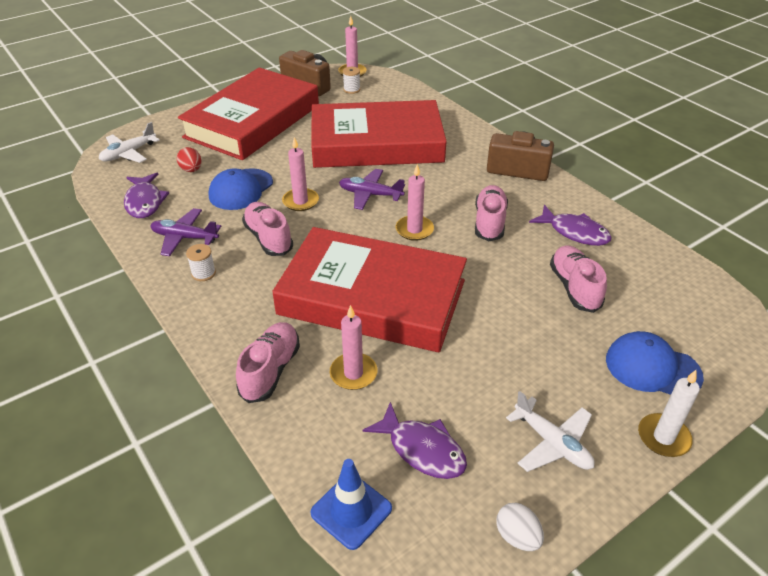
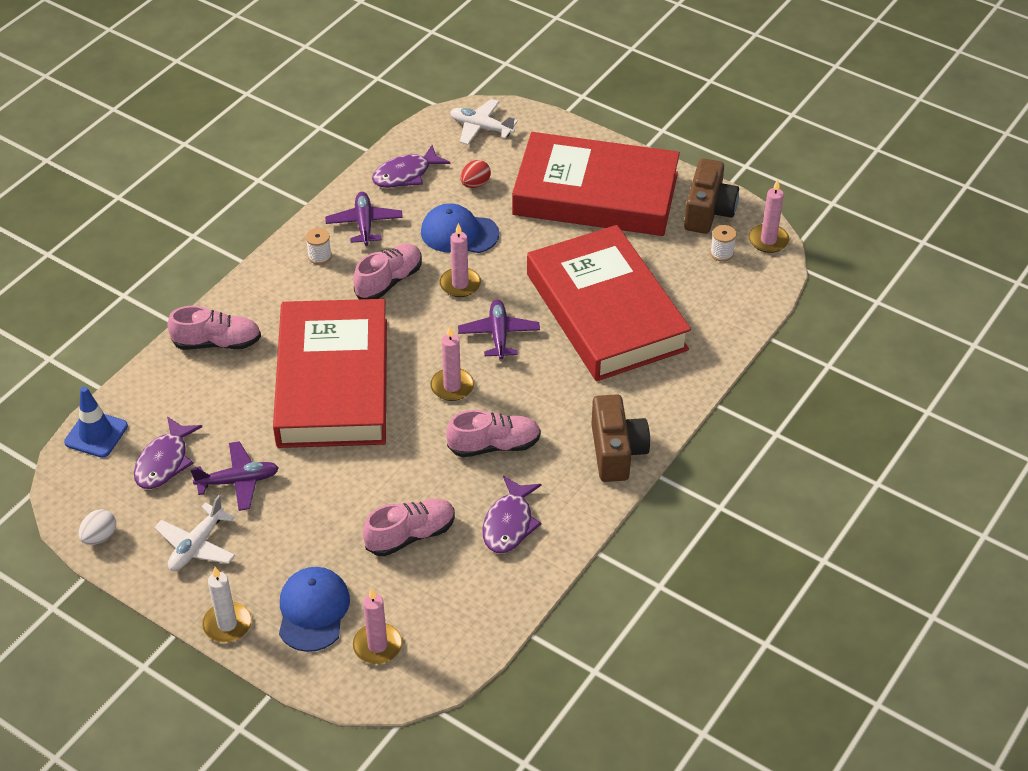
camera: 70 degrees right, 5 degrees up
(353, 373) = (232, 396): pink candle -> pink candle (377, 645)
(473, 391) = (238, 481): none -> purple plane

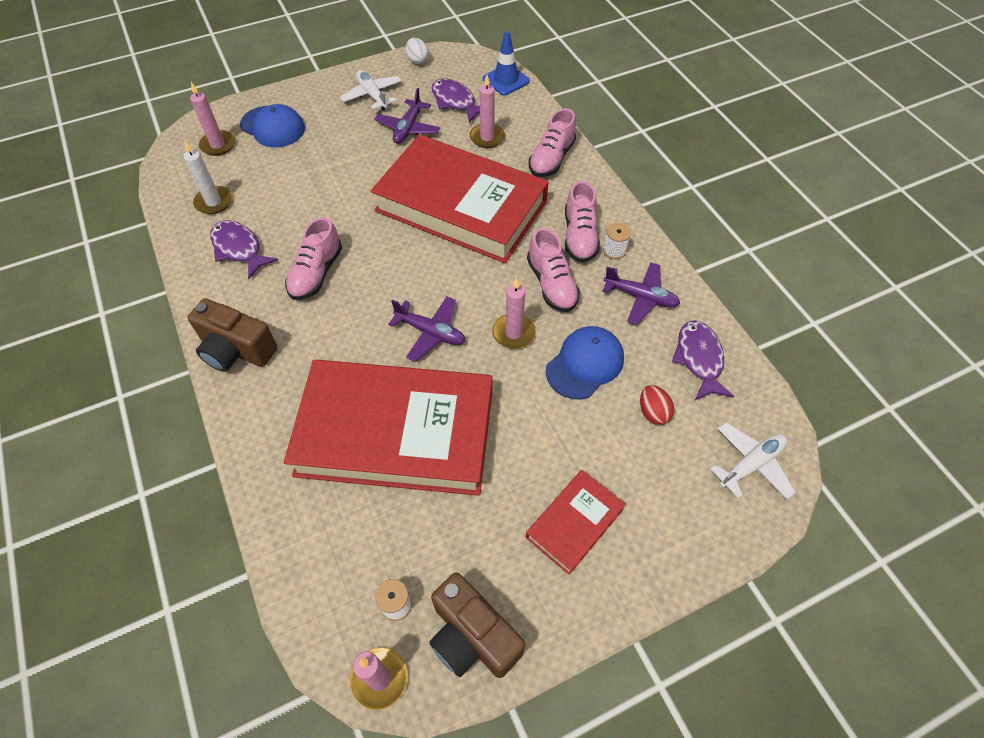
camera: 120 degrees right, 10 degrees up
(227, 624) = (301, 90): white candle -> white candle (213, 202)
(410, 535) = (282, 192): pink shoe -> pink shoe (579, 236)
(452, 386) = (398, 274): pink candle -> pink candle (487, 137)
(595, 194) = (574, 523): red book -> red book, size x0.45

